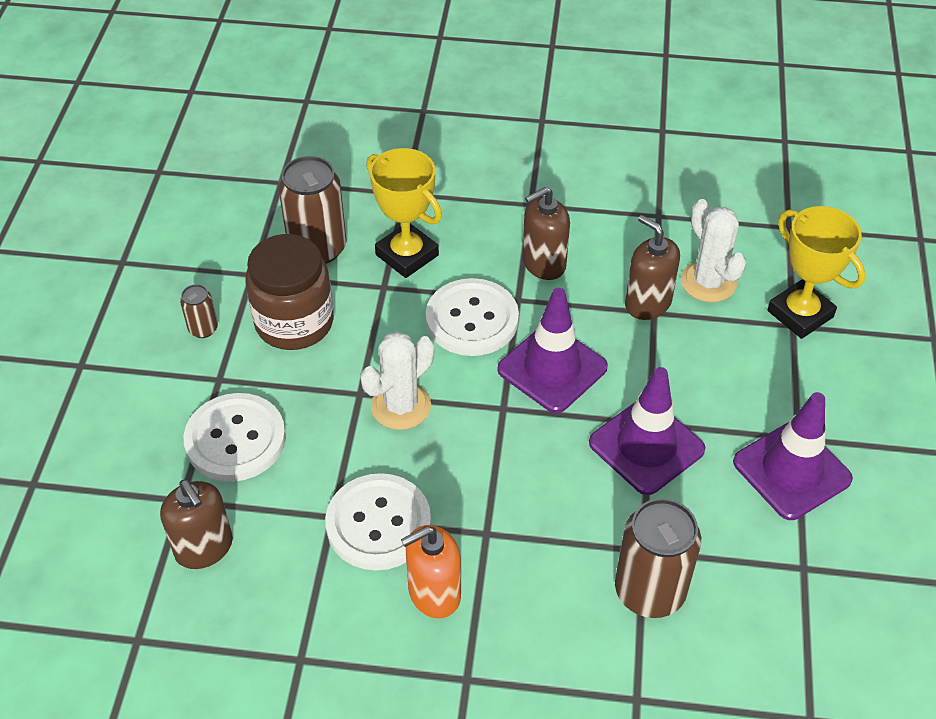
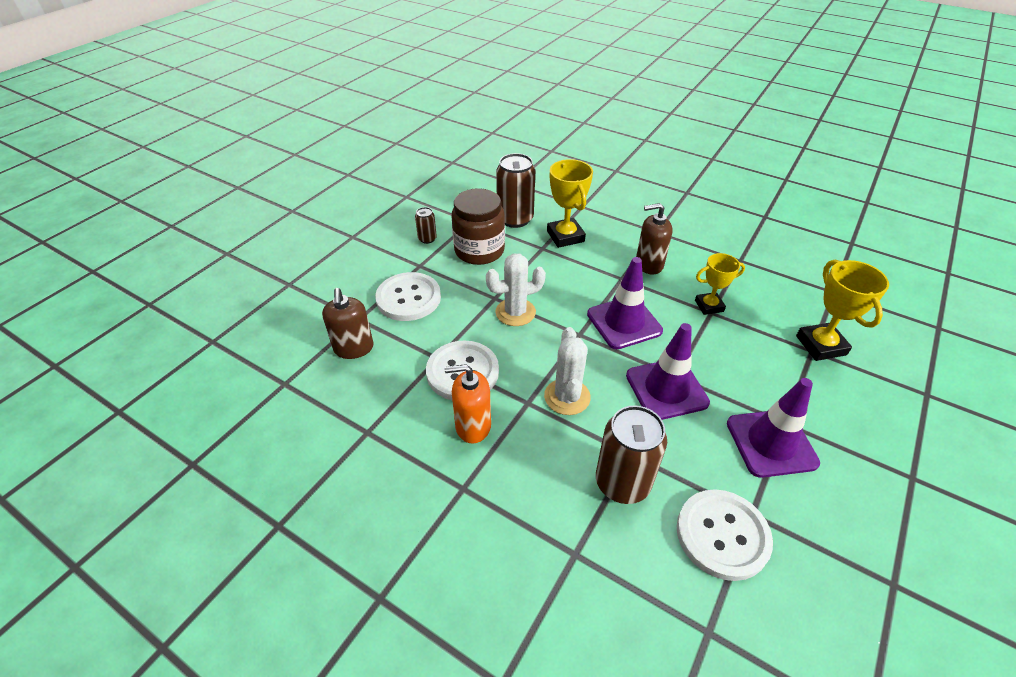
camera: 25 degrees right, 5 degrees down
(472, 319) = (586, 280): white button -> white button (722, 535)
(647, 303) = (709, 306): brown soap dispenser -> yellow trophy
(708, 282) = (759, 306): white cactus -> white cactus (567, 397)

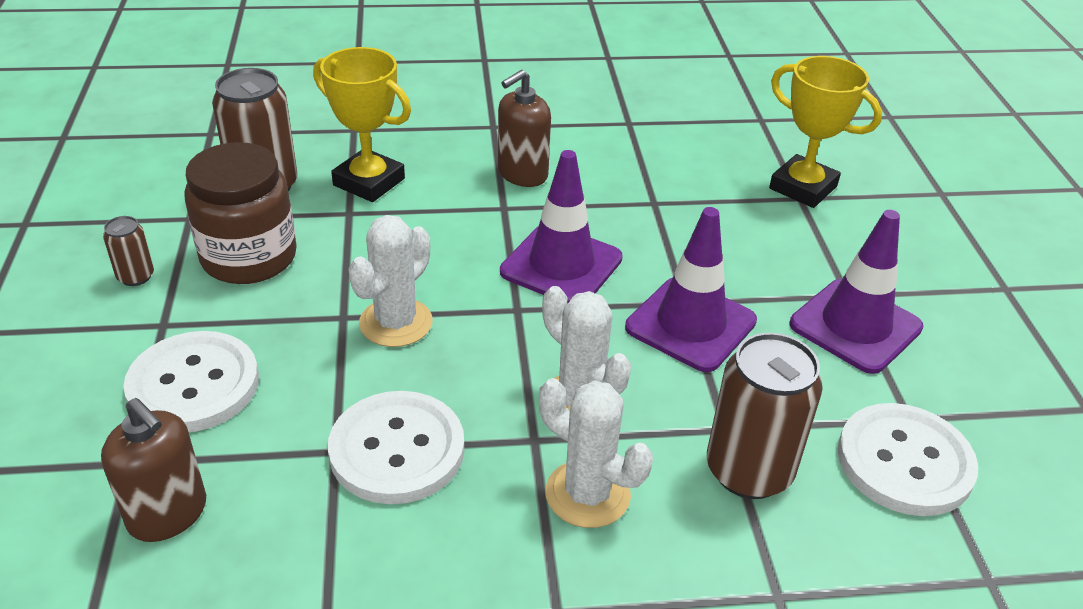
camera: 40 degrees left, 5 degrees down
(473, 426) = (487, 517): orange soap dispenser -> none
(528, 443) = (587, 494): none -> white cactus
(709, 306) = (644, 196): yellow trophy -> none

